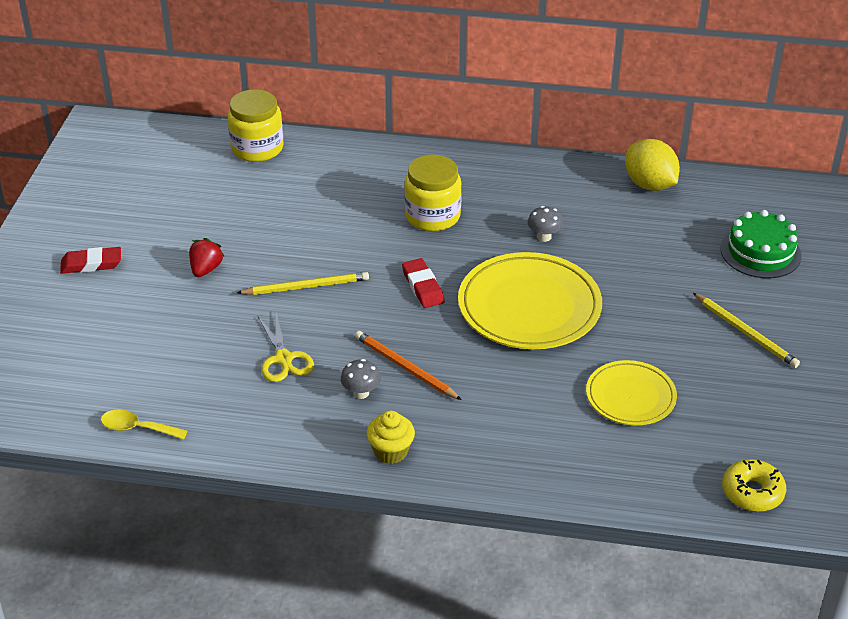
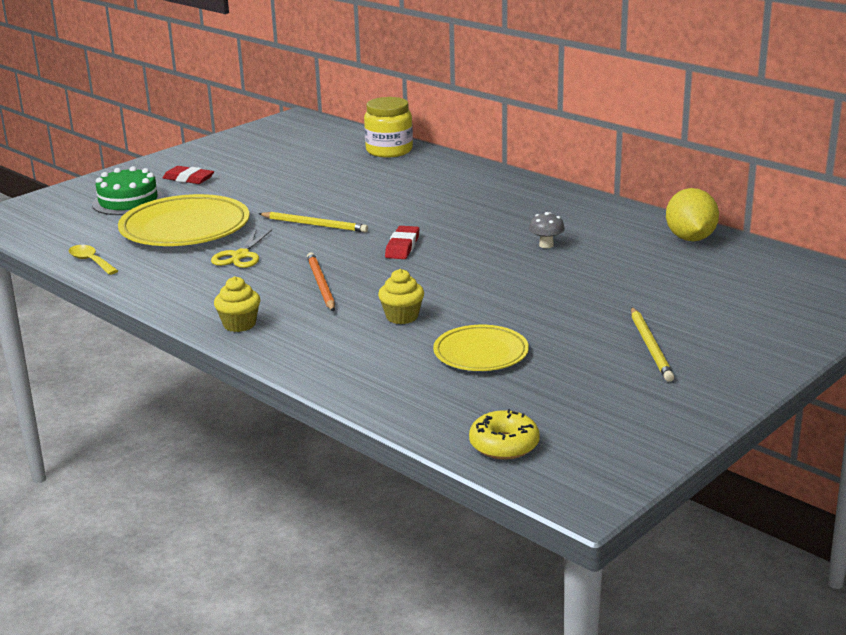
camera: 35 degrees right, 15 degrees down
(206, 269) = (258, 199): red strawberry -> none
(361, 393) = (267, 288): grey mushroom -> none
(432, 216) = (469, 212): yellow jar -> none
(521, 380) = (402, 317): none -> yellow cupcake
(529, 307) = (472, 279): yellow plate -> yellow plate (185, 228)
(760, 252) = (741, 303): green cake -> green cake (128, 201)

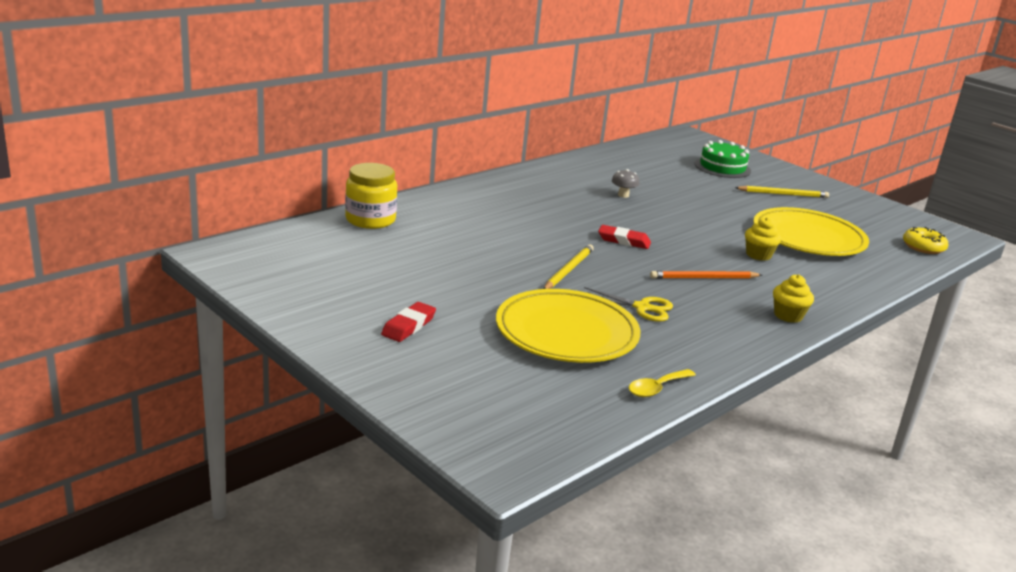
camera: 90 degrees left, 0 degrees up
(128, 201) = (473, 365): green cake -> green cake (722, 167)
(481, 353) = (808, 238): yellow plate -> yellow plate, size x1.70
(690, 238) = (614, 157): yellow lemon -> none

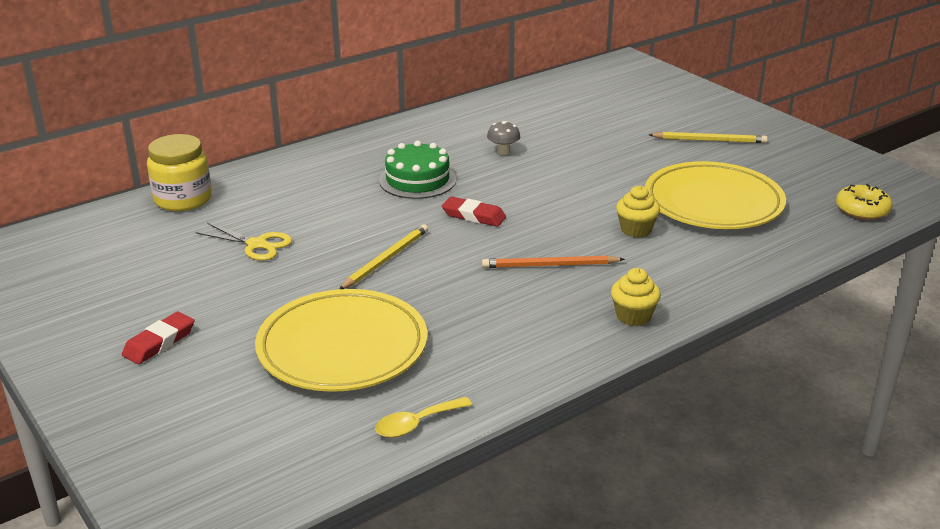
camera: 10 degrees right, 5 degrees up
(642, 307) = (452, 310): yellow scissors -> yellow scissors (257, 245)
(722, 167) = (648, 106): green cake -> green cake (417, 180)

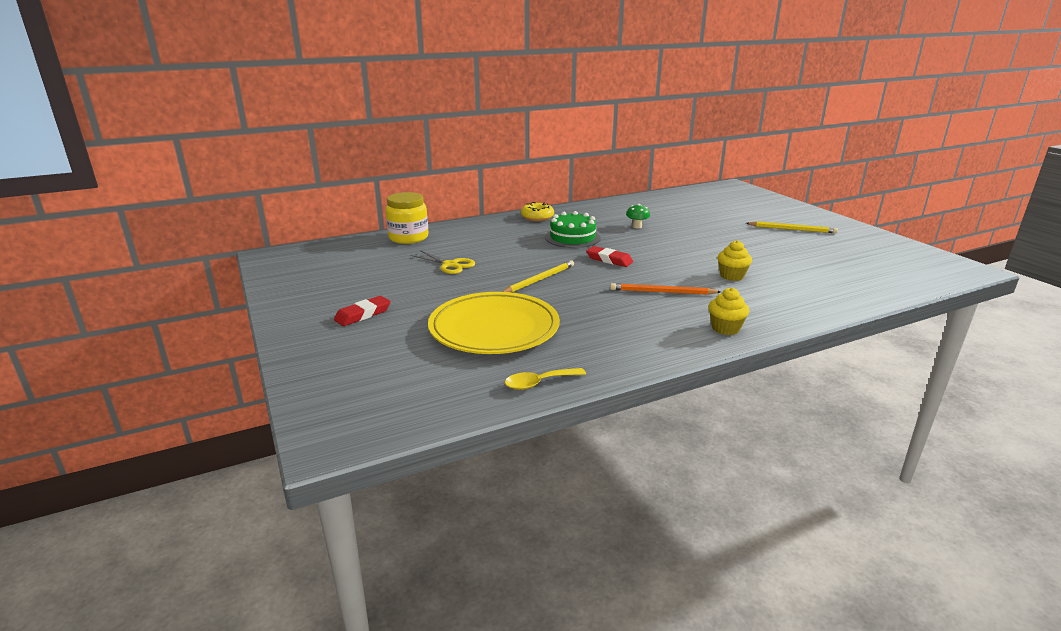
camera: 10 degrees right, 5 degrees down
(503, 151) = (637, 226): grey mushroom -> green mushroom
(713, 203) = (794, 264): yellow plate -> none
(862, 210) = (917, 277): yellow donut -> yellow donut (537, 217)

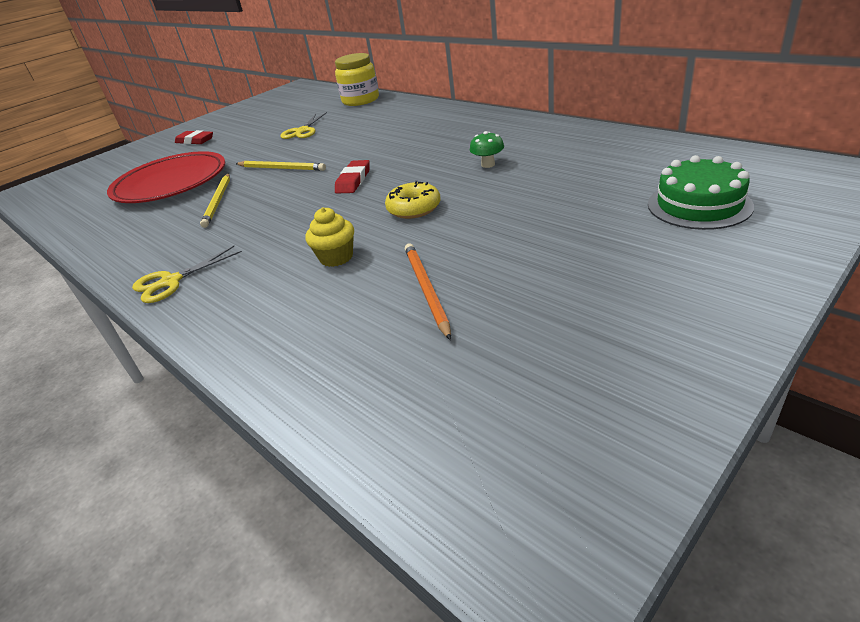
camera: 75 degrees right, 10 degrees up
(494, 329) = (171, 183): yellow plate -> red plate
(537, 217) = (468, 117): yellow donut -> yellow donut (414, 208)
(539, 383) = (74, 224): yellow spoon -> none
(572, 238) = (413, 148): green cake -> green cake (699, 205)
(662, 292) = (267, 227): orange pencil -> orange pencil (426, 290)
(725, 328) = (171, 282): yellow cupcake -> yellow scissors
(792, 229) = (609, 272): yellow pencil -> yellow pencil (218, 201)

